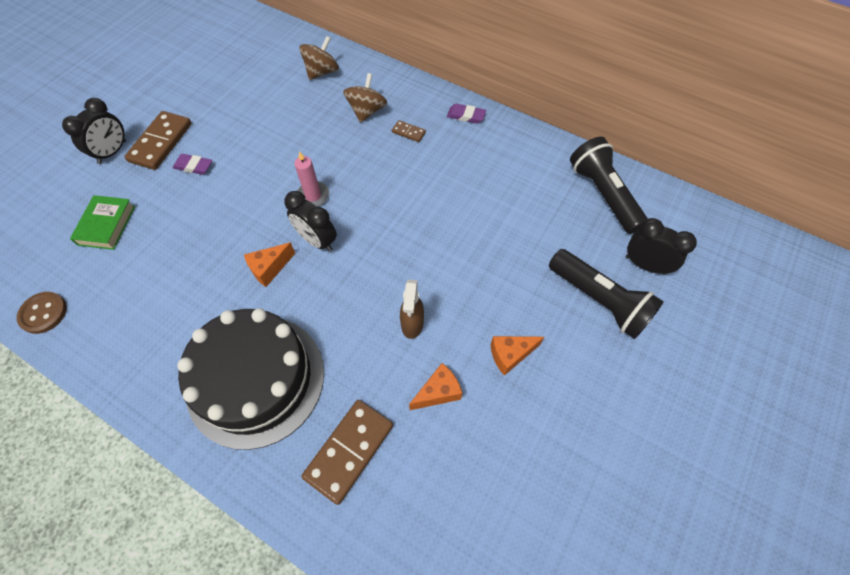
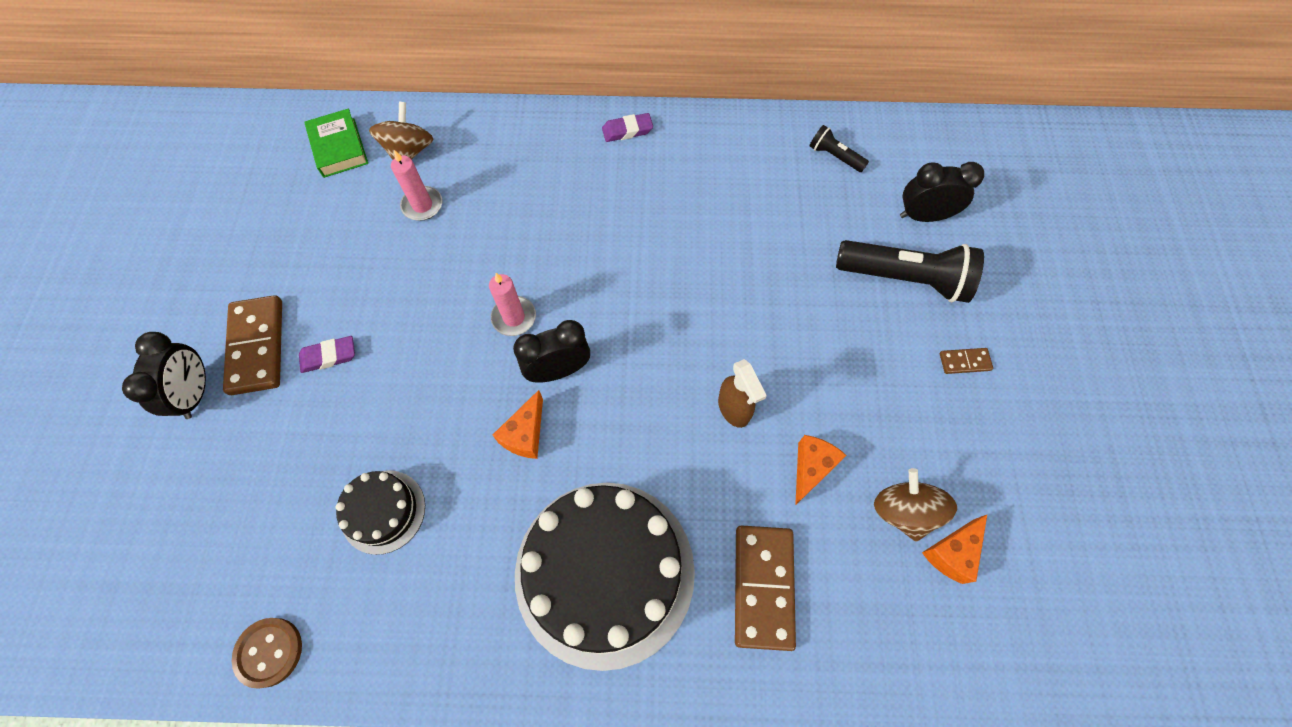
camera: 30 degrees left, 5 degrees up
(107, 225) = (267, 493): green book -> green book (339, 147)
(158, 269) = (383, 511): none -> black cake
(307, 106) = (422, 205): none -> pink candle
(317, 241) = (558, 370): black clock -> black clock turned 150 degrees clockwise
(367, 111) = (504, 178): brown spinning top -> brown spinning top (903, 511)
(408, 132) = (574, 182): brown domino -> brown domino (964, 362)
(510, 355) = (856, 386): orange cheese -> orange cheese (951, 552)
(603, 194) = (834, 156): black flashlight -> black flashlight, size x0.49

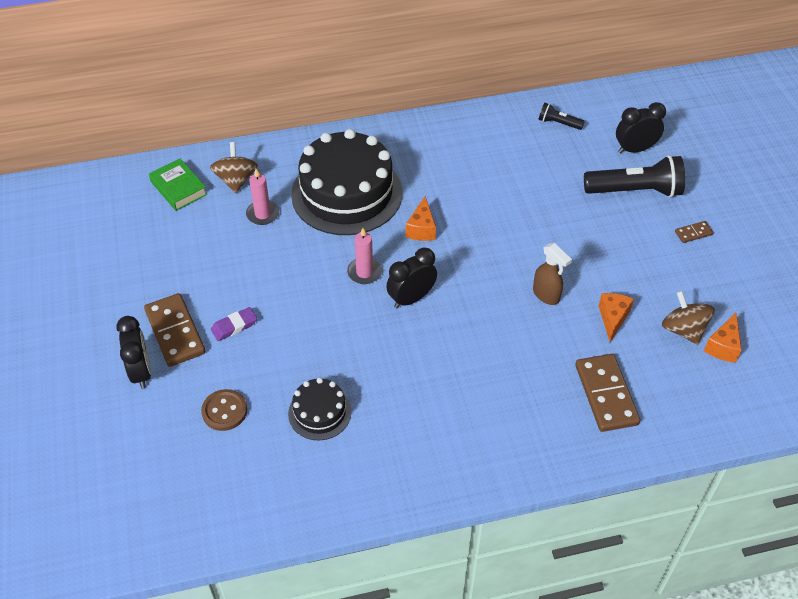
camera: 15 degrees left, 15 degrees down
(269, 652) = (274, 515): brown button -> brown button (224, 411)
(525, 434) = (404, 343): orange cheese -> orange cheese (421, 229)
(604, 572) = (494, 411): black cake -> black cake (347, 193)
(627, 130) = (399, 135): purple eraser -> none

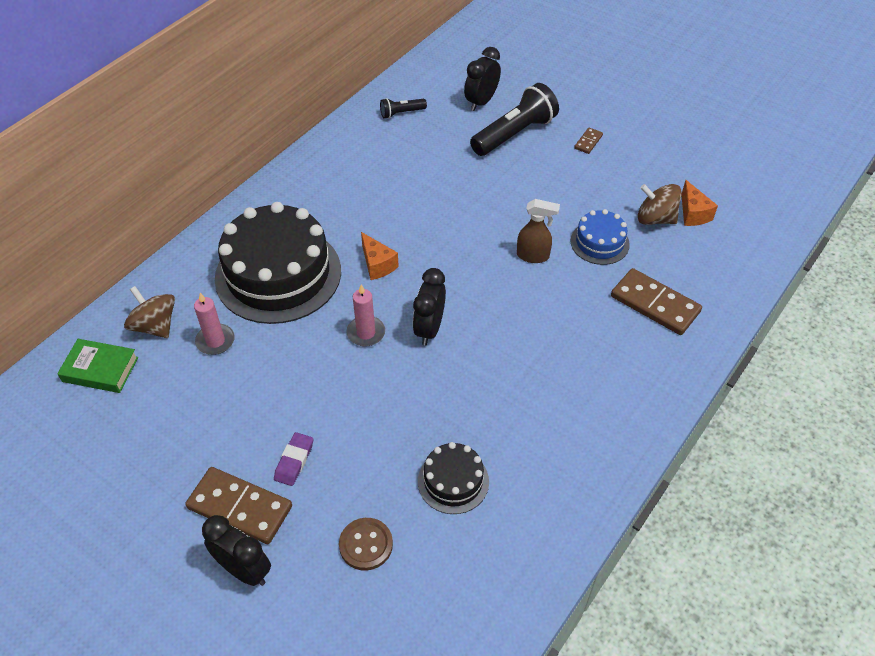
camera: 40 degrees left, 0 degrees up
(612, 319) = (599, 242): orange cheese -> blue cake

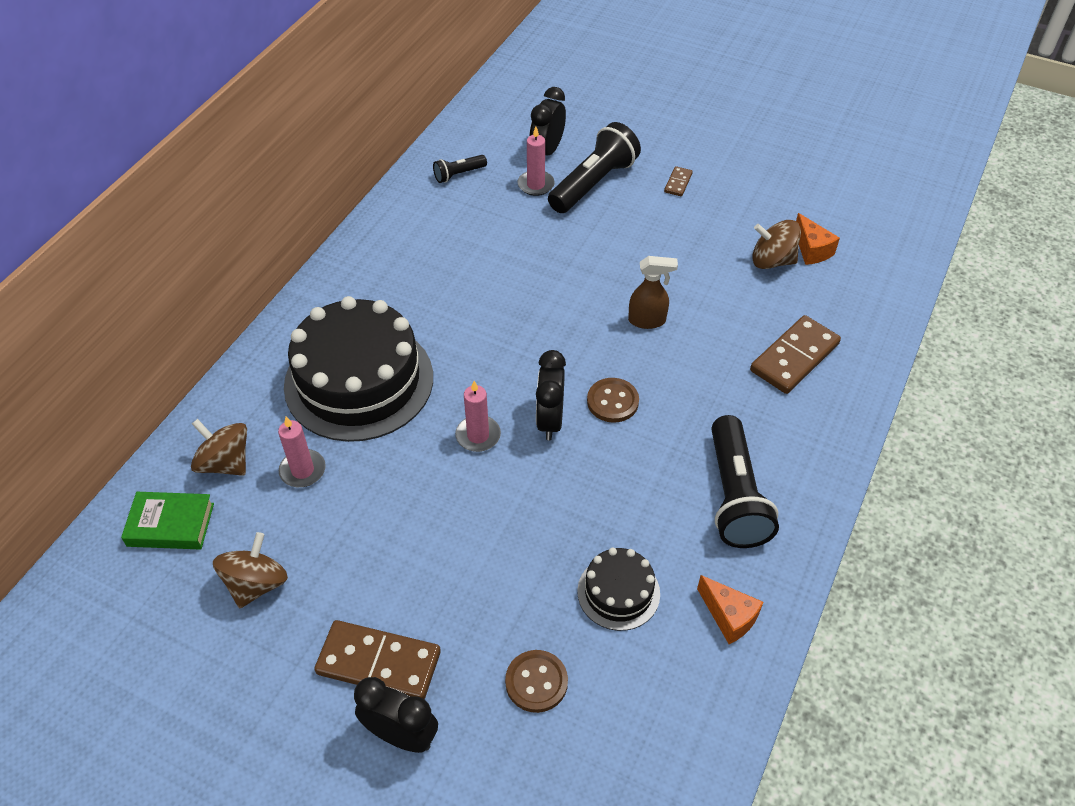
camera: 10 degrees left, 0 degrees up
(156, 427) = (256, 584): none -> brown spinning top
(294, 461) = (430, 598): purple eraser -> none
(377, 265) = (472, 354): orange cheese -> orange cheese (729, 617)
(464, 129) = (536, 185): none -> pink candle
(486, 320) = (612, 401): none -> brown button
(573, 415) = (734, 496): none -> black flashlight
(599, 242) = (717, 296): blue cake -> none
(655, 304) = (794, 357): brown domino -> brown domino turned 75 degrees counterclockwise

